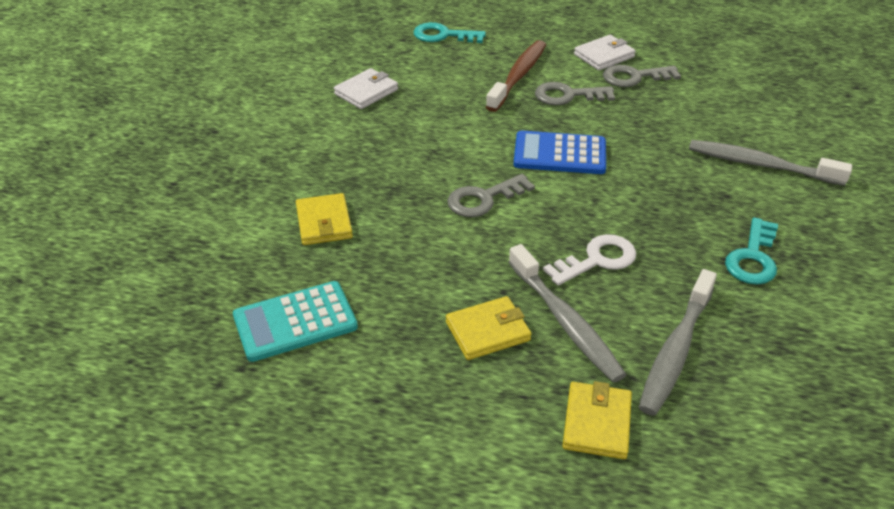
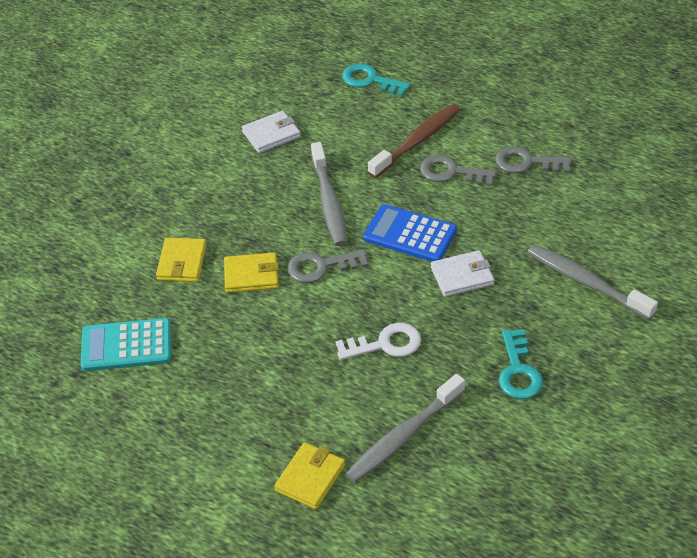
camera: 20 degrees right, 5 degrees up
(487, 331) = (266, 386): yellow wallet -> yellow wallet (251, 275)
(565, 322) = (330, 392): grey toothbrush -> grey toothbrush (329, 202)
(604, 56) = (511, 132): white wallet -> white wallet (462, 276)
(753, 258) = (518, 371): turquoise key -> turquoise key turned 45 degrees counterclockwise

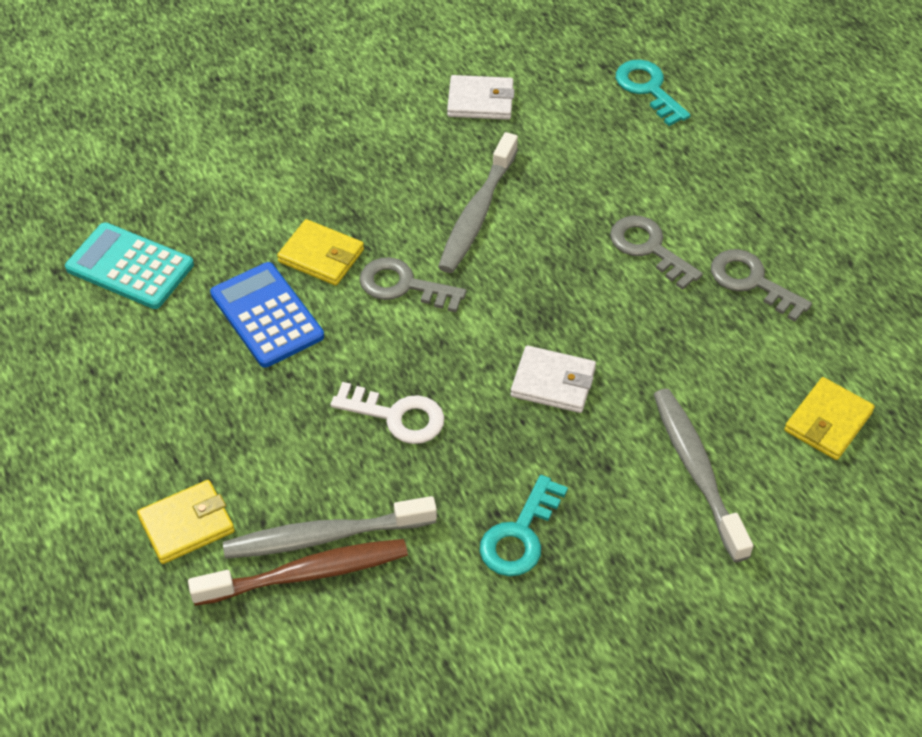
camera: 30 degrees right, 5 degrees up
(182, 262) = (262, 203): yellow wallet -> yellow wallet (828, 422)
(410, 234) = (536, 299): blue calculator -> blue calculator (267, 315)
(417, 141) = (640, 190): brown toothbrush -> brown toothbrush (307, 574)

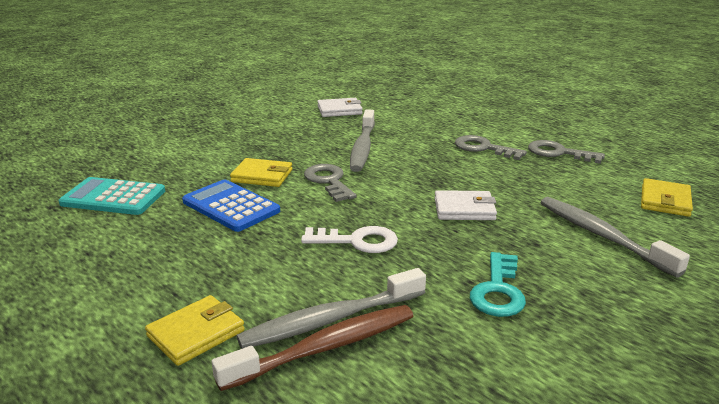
camera: 15 degrees left, 25 degrees down
(403, 286) = (328, 181): grey key -> grey key turned 60 degrees clockwise
(648, 89) = (437, 97): turquoise key -> none

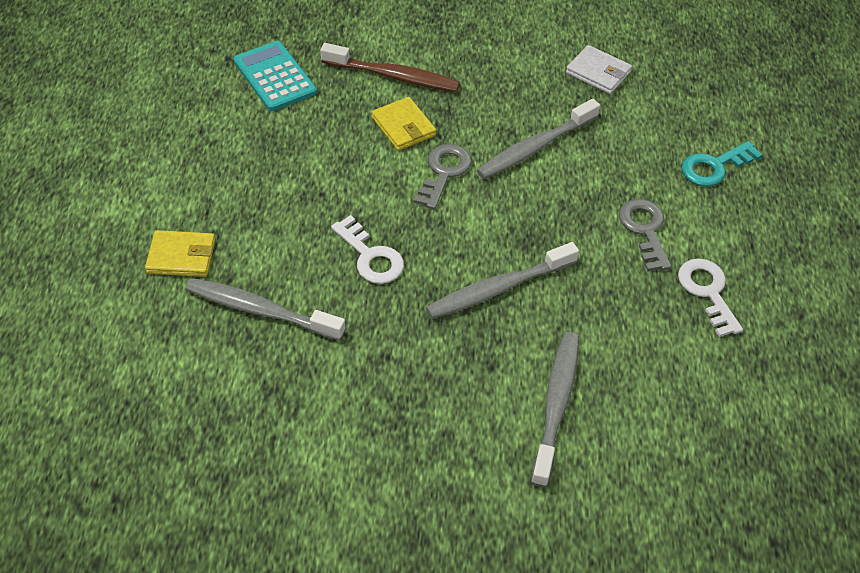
camera: 45 degrees right, 25 degrees up
(231, 206) = (337, 148): blue calculator -> none
(325, 348) = (230, 328): brown toothbrush -> brown toothbrush (393, 76)
(464, 209) = (498, 289): white wallet -> grey toothbrush
(498, 291) = (391, 380): turquoise key -> turquoise key (714, 167)
(558, 153) = (707, 292): grey key -> white key
(665, 201) = (688, 423): yellow wallet -> none

